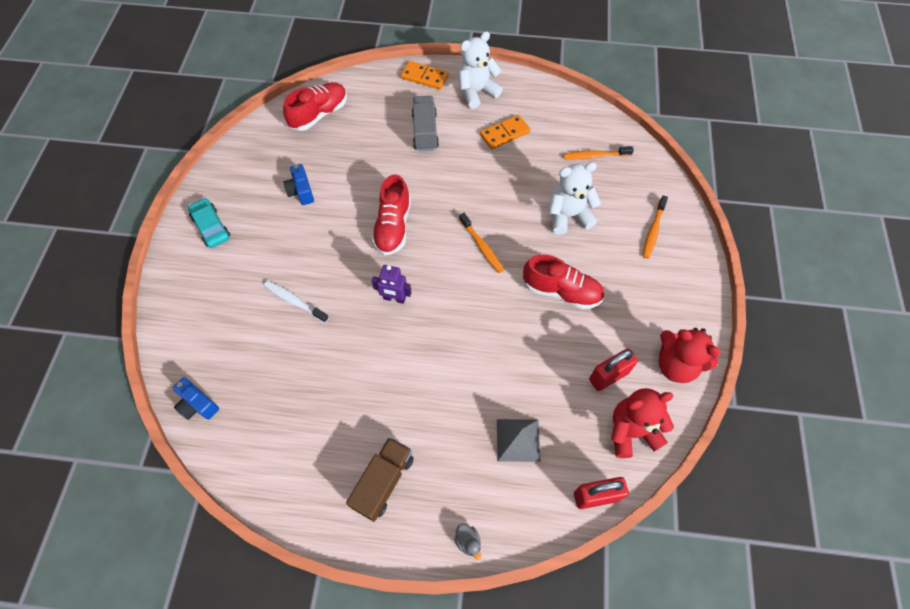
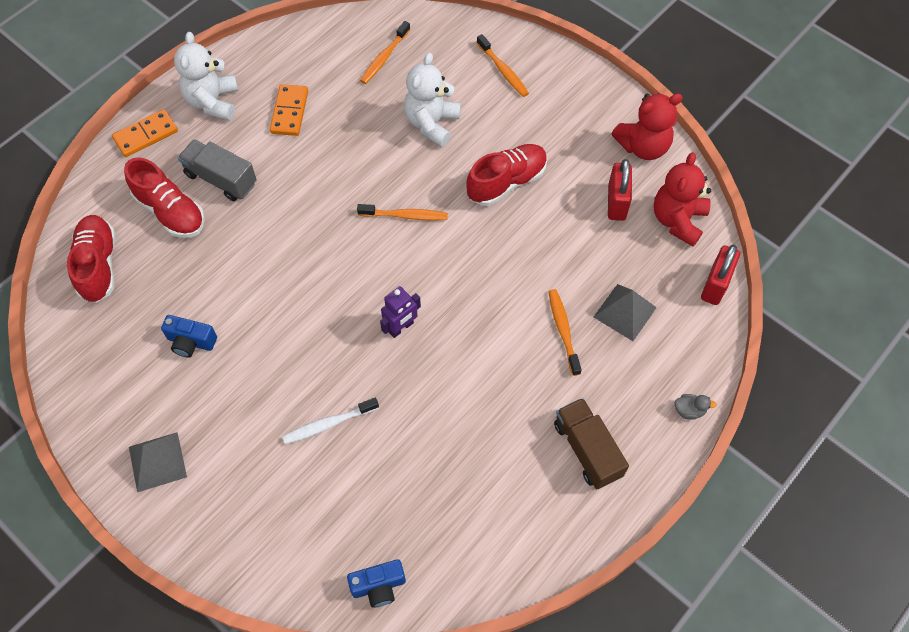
camera: 55 degrees left, 0 degrees up
(211, 227) = (157, 461): turquoise car -> grey pyramid
(393, 227) = (315, 279): red shoe -> red shoe (170, 211)
(469, 404) = (563, 330): none -> orange toothbrush

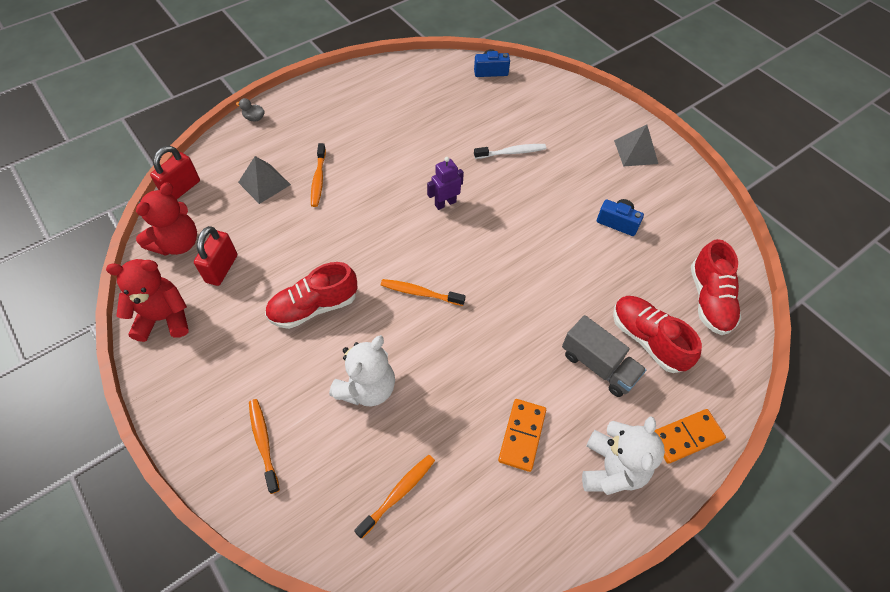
camera: 170 degrees left, 5 degrees down
(587, 449) = (335, 110): brown truck -> none

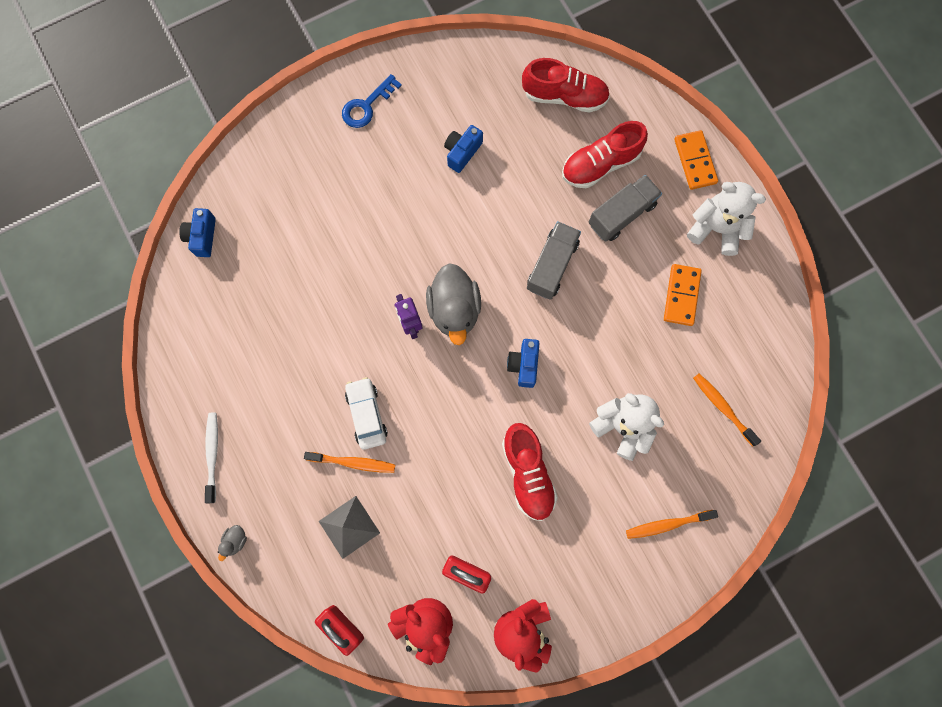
camera: 80 degrees left, 20 degrees up
(360, 183) = (367, 414): none -> white car
(420, 293) = (524, 365): orange toothbrush -> blue camera
(464, 233) = (454, 310): none -> grey duck
(511, 152) = (346, 238): white toothbrush -> white toothbrush (212, 455)
(522, 435) = (681, 295): orange domino -> orange domino turned 75 degrees clockwise
(525, 306) = (552, 266): none -> grey truck
(635, 152) = (367, 106): grey pyramid -> blue key

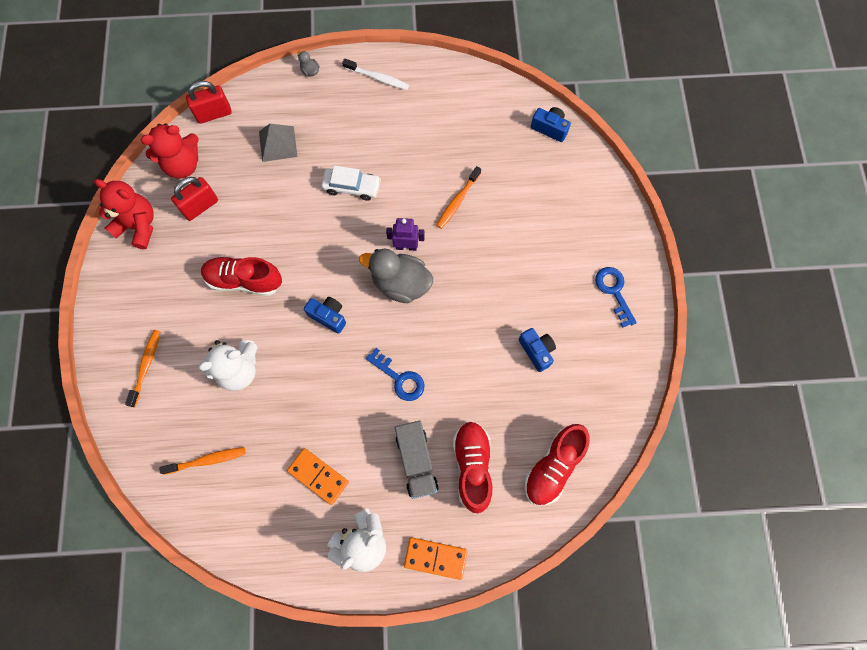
camera: 115 degrees right, 5 degrees down
(353, 462) = (321, 164): orange toothbrush -> orange toothbrush (457, 201)
(552, 266) = (399, 378): grey truck -> blue key

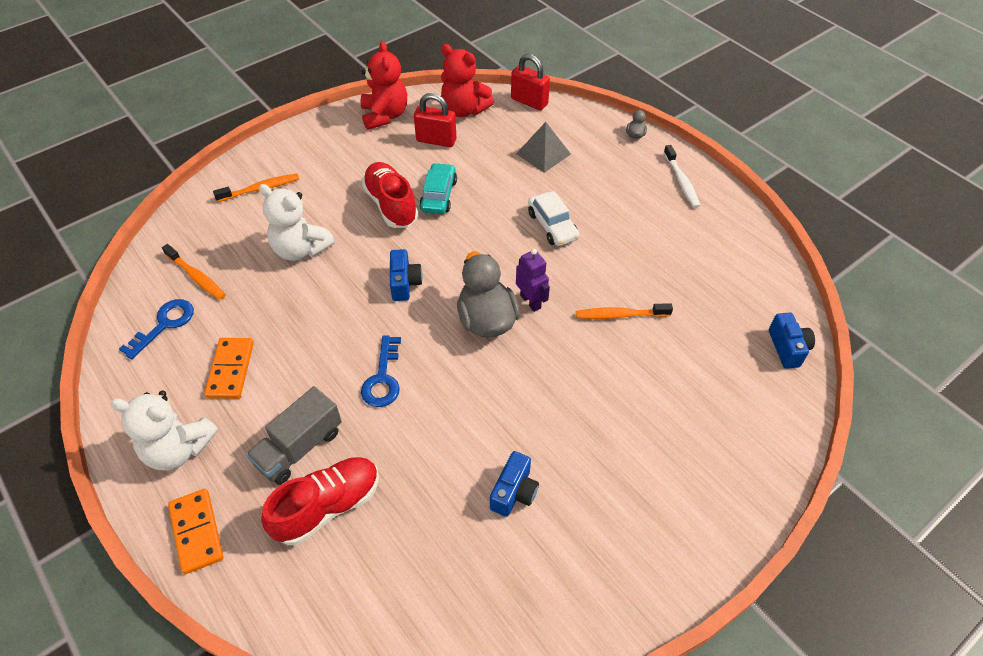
camera: 55 degrees right, 20 degrees down
(261, 241) = (439, 195): none -> turquoise car
(553, 467) = (383, 598): red shoe -> none
(614, 292) = (659, 535): blue key -> blue key (164, 325)

